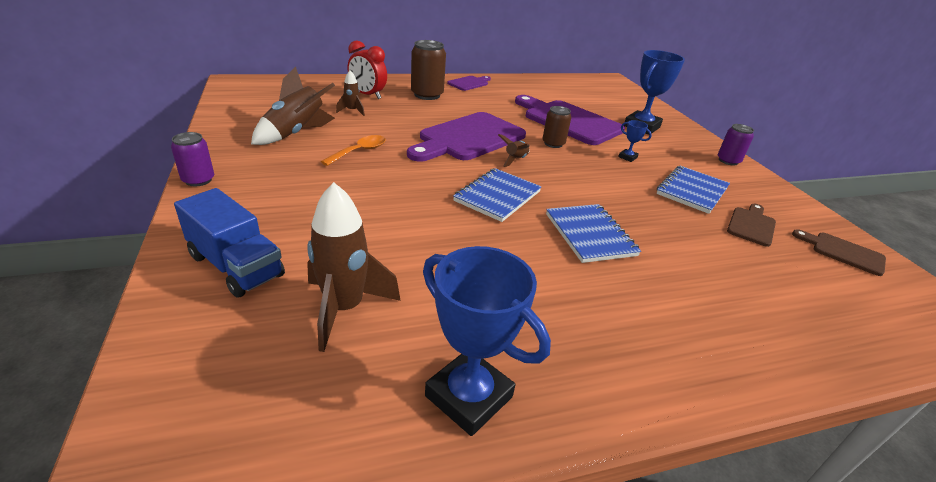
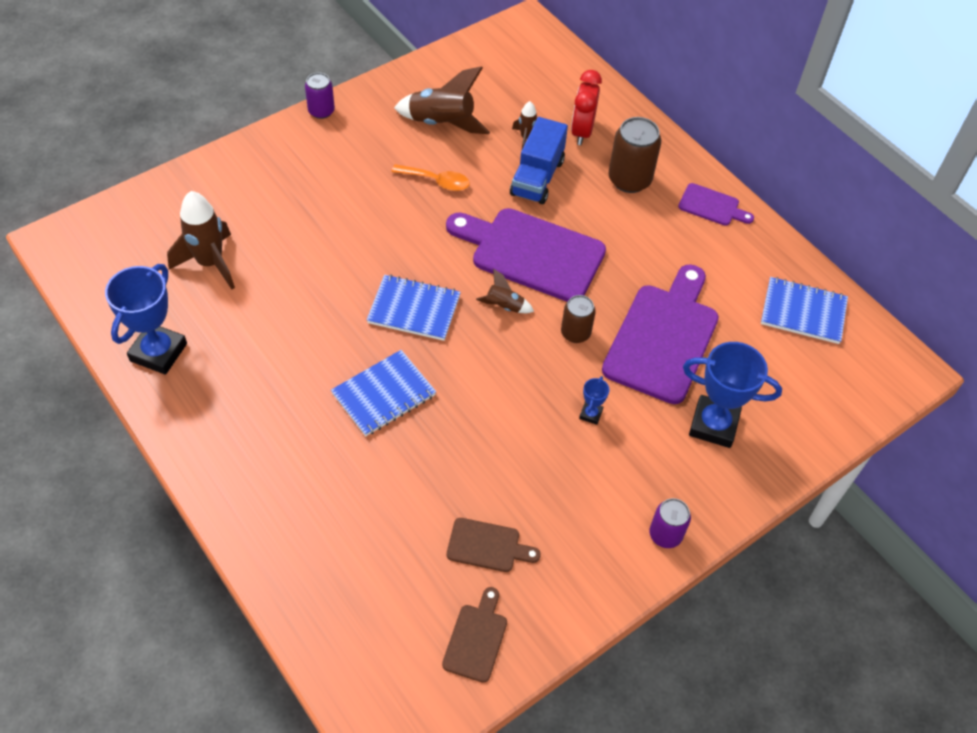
camera: 70 degrees right, 20 degrees up
(236, 266) = (228, 189): blue truck -> blue truck (537, 177)
(692, 191) = (538, 486): blue notebook -> blue notebook (803, 312)

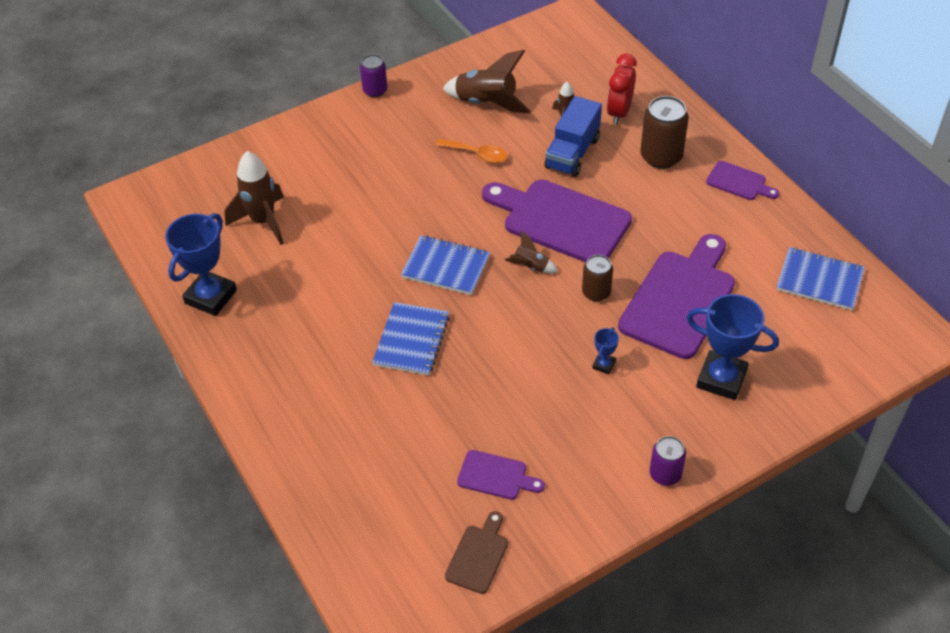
camera: 10 degrees right, 5 degrees down
(384, 394) = (411, 340): blue notebook -> blue notebook turned 45 degrees counterclockwise
(487, 546) = (496, 476): brown cutting board -> purple cutting board

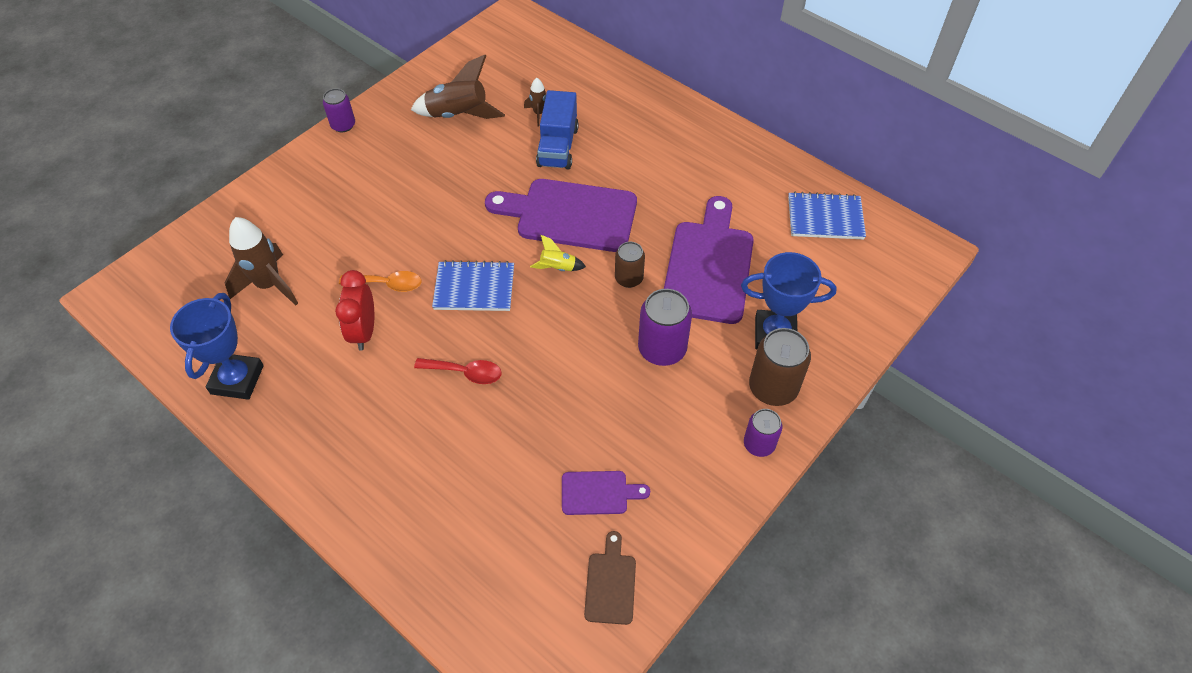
camera: 20 degrees left, 5 degrees up
(411, 340) = (465, 373): blue notebook -> red spoon
(477, 155) = (467, 168): orange spoon -> orange spoon (388, 284)
(530, 267) = (557, 268): brown rocket -> yellow rocket
(604, 365) = (662, 349): blue trophy -> purple can
(619, 112) = (588, 99): red clock -> red clock (364, 332)
(661, 157) = (641, 132): brown can -> brown can (773, 388)
(739, 182) = (720, 141): purple cutting board -> none

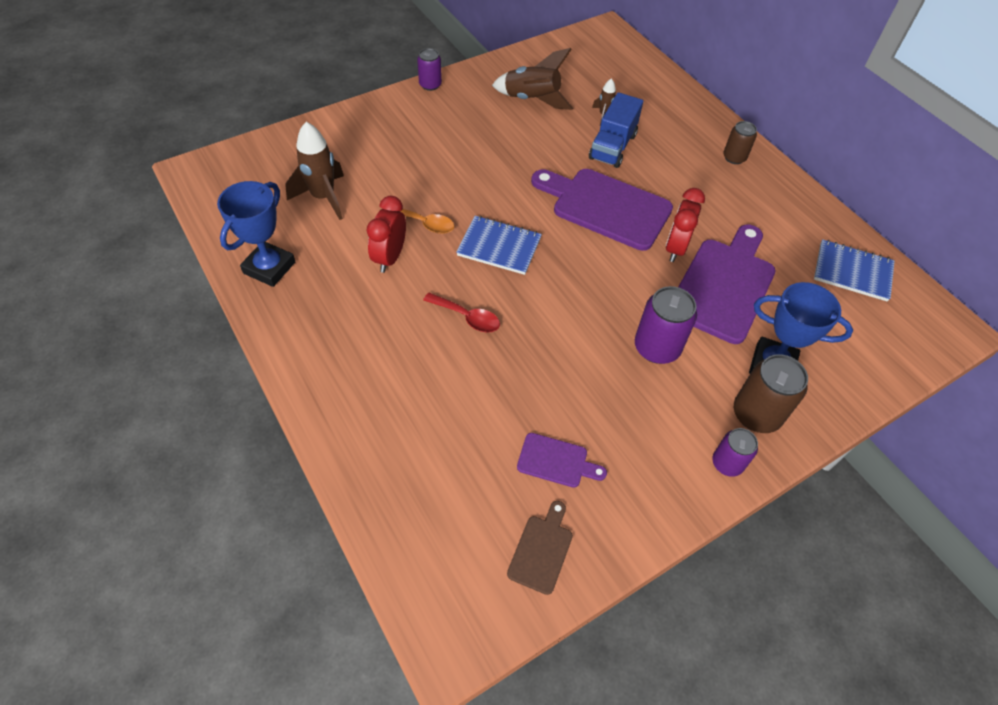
camera: 15 degrees right, 0 degrees up
(557, 268) = (580, 249): yellow rocket -> none
(629, 278) = (644, 276): brown can -> brown can (734, 157)
(651, 240) = (676, 248): none -> red clock

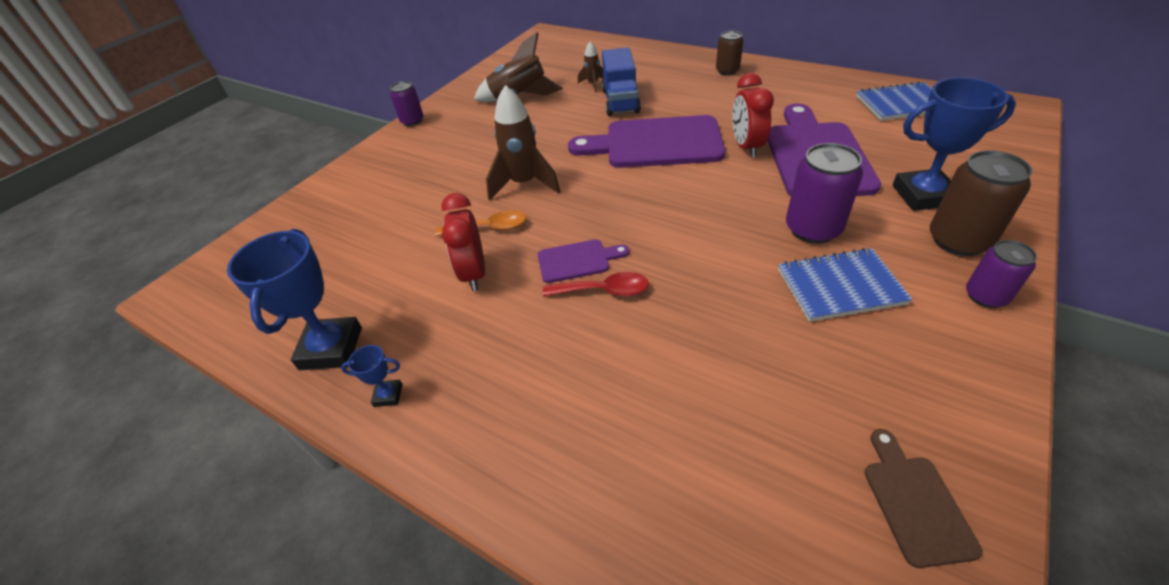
camera: 20 degrees left, 10 degrees down
(286, 319) = (388, 395): none -> blue trophy
(323, 197) = (358, 251): brown rocket -> brown rocket (524, 184)
(499, 247) = (583, 214): blue notebook -> blue notebook (840, 287)
(556, 461) = (828, 387): purple cutting board -> purple cutting board (577, 261)

